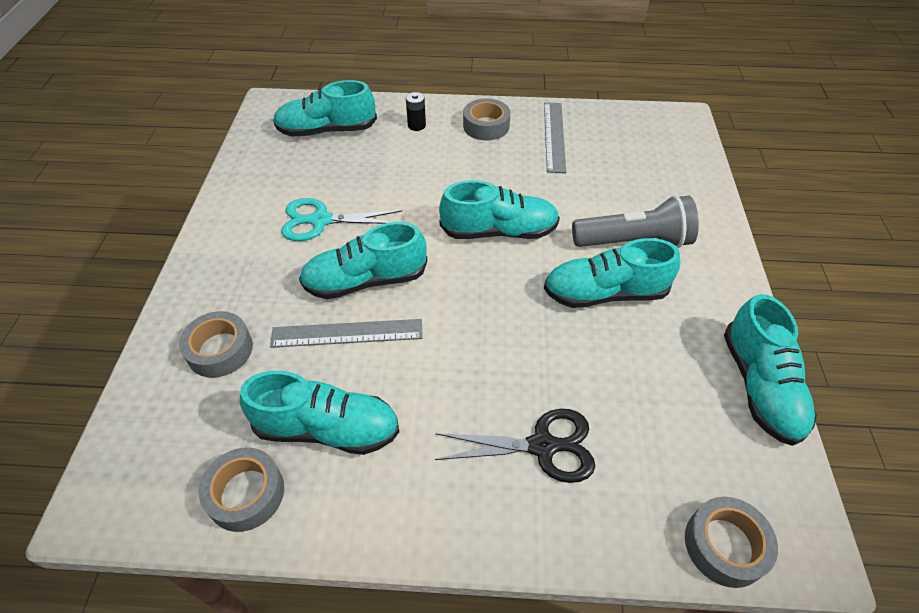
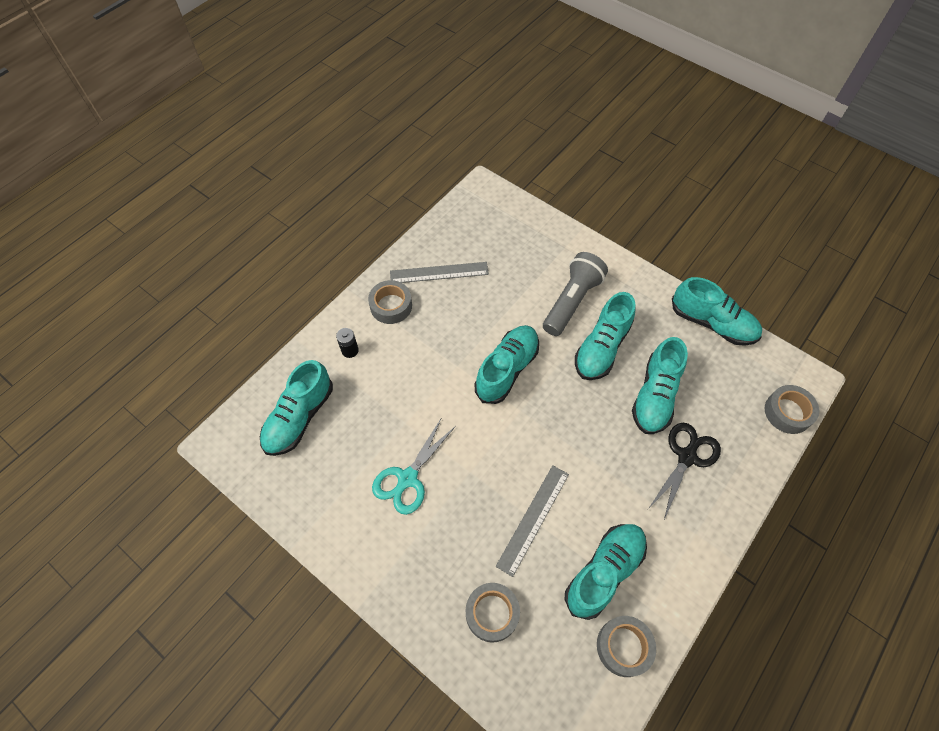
camera: 55 degrees left, 10 degrees up
(365, 281) = (493, 481): turquoise shoe -> turquoise shoe (655, 396)
(554, 136) = (439, 272): grey ruler -> grey ruler turned 45 degrees counterclockwise

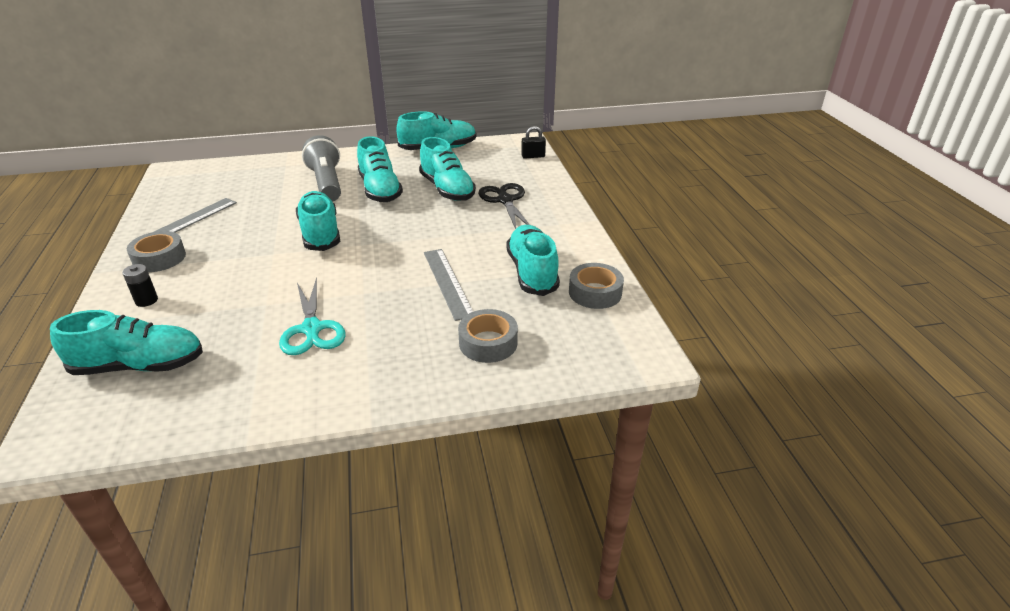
camera: 50 degrees left, 25 degrees down
(299, 417) = (139, 366): turquoise shoe -> turquoise shoe turned 75 degrees counterclockwise
(787, 412) = (533, 156): grey tape -> black padlock

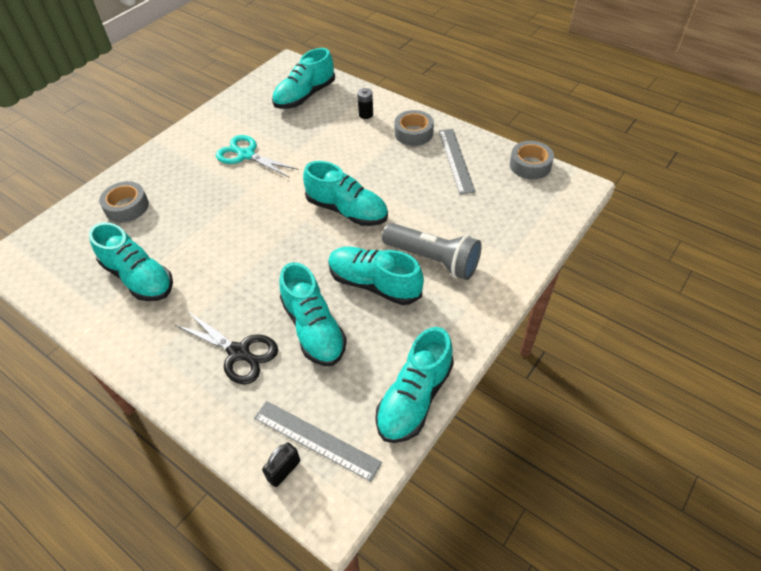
camera: 140 degrees right, 15 degrees up
(447, 189) = (313, 329): turquoise shoe -> turquoise shoe turned 135 degrees counterclockwise
(447, 282) = (197, 230): grey ruler -> grey ruler (316, 439)
(595, 292) = (73, 289): grey tape -> grey tape (530, 165)

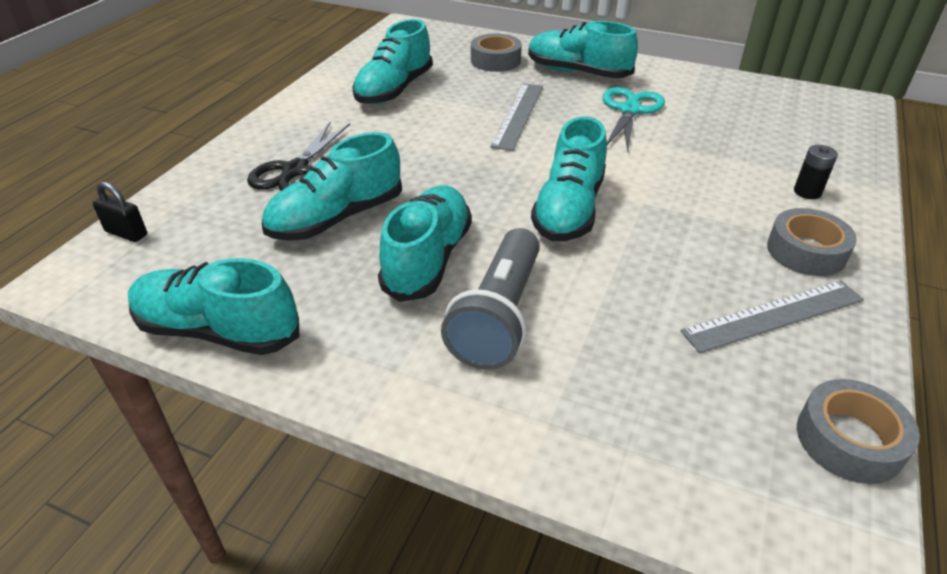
camera: 75 degrees right, 10 degrees down
(305, 96) = (796, 130): turquoise shoe -> turquoise shoe (577, 72)
(316, 439) = (164, 250): grey ruler -> grey ruler (518, 115)

